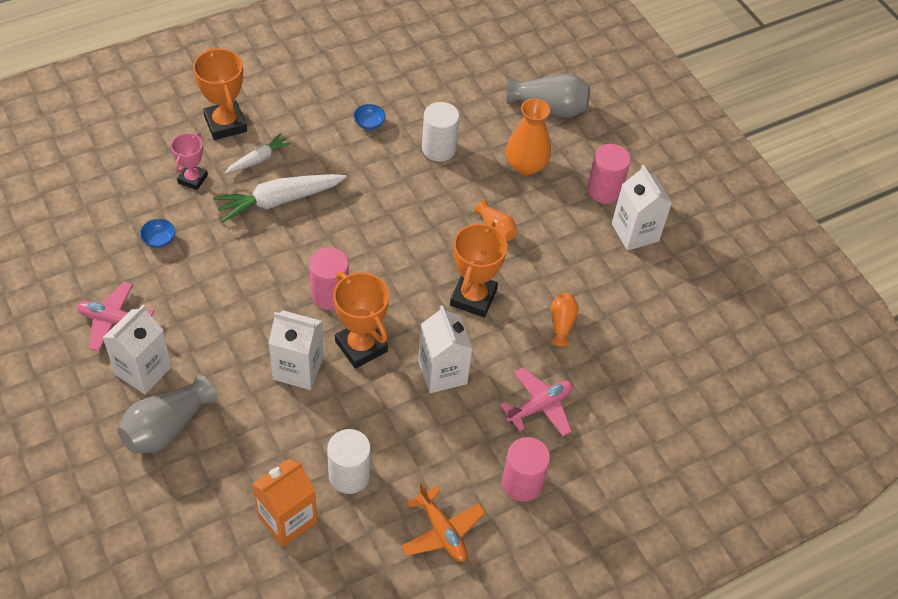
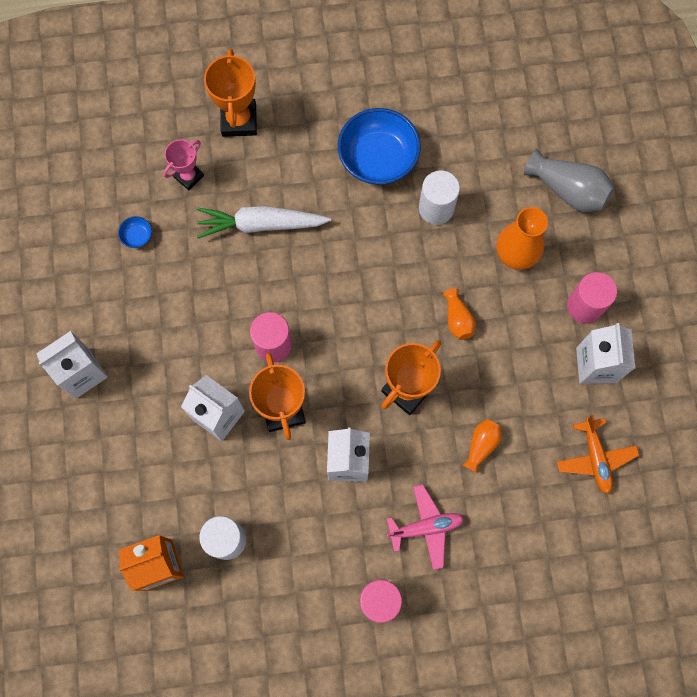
camera: 25 degrees right, 20 degrees up
(114, 321) = (72, 312): pink plane -> none
(167, 427) = (85, 438): grey vase -> none
(259, 159) = (257, 171): white carrot -> none
(369, 123) = (378, 158): blue bowl -> blue bowl, size x2.47
(442, 531) = (289, 624): orange plane -> orange plane (595, 458)

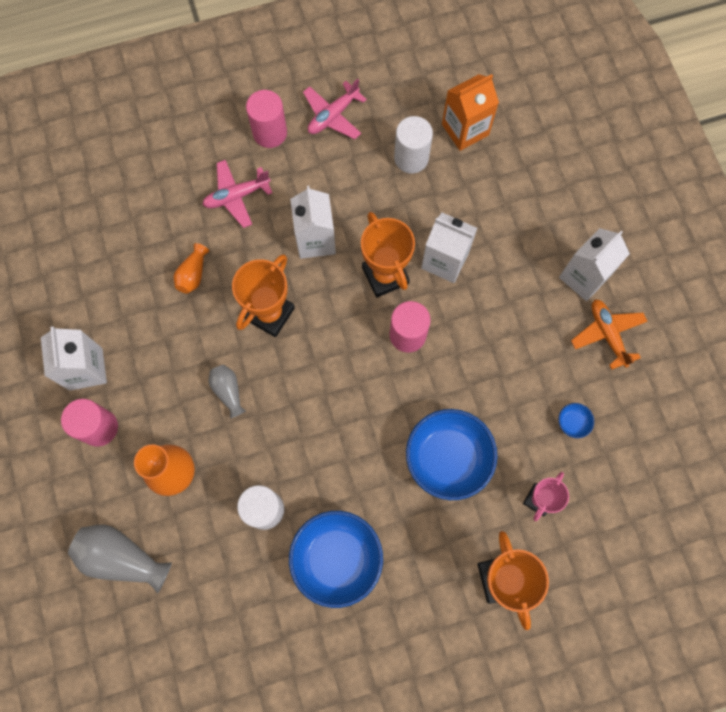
camera: 170 degrees right, 0 degrees up
(261, 224) = (448, 458): white carrot -> blue bowl
(304, 610) = (333, 116): none -> pink plane
(457, 319) = (228, 391): orange vase -> grey vase
(595, 458) = (84, 281): orange plane -> orange plane (607, 334)

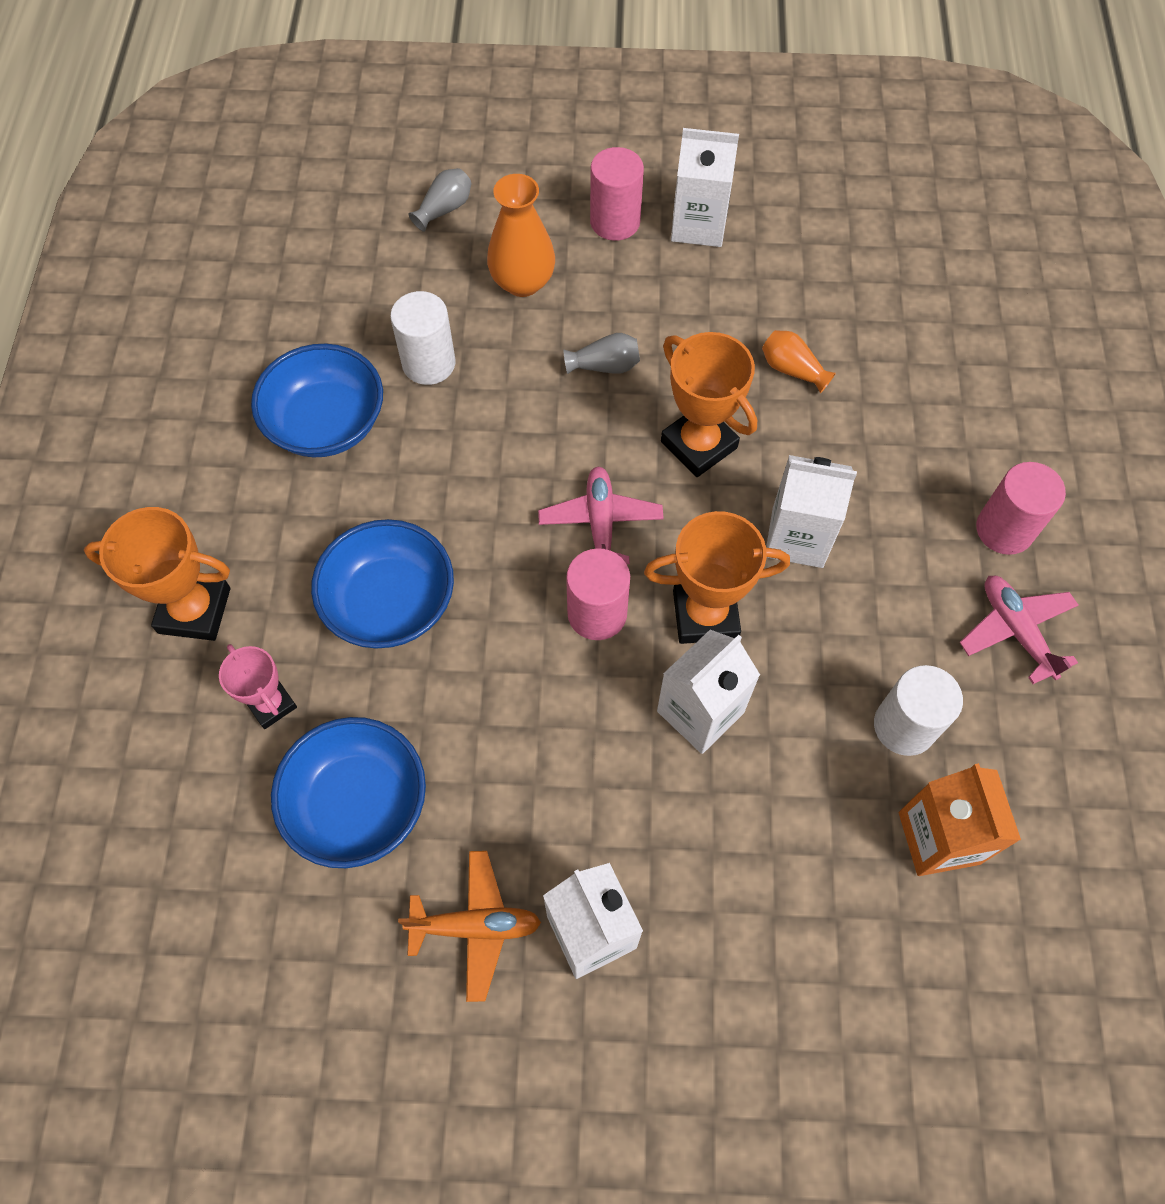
camera: 110 degrees right, 10 degrees down
(122, 557) = (444, 209): grey vase -> grey vase, size x0.57
(236, 196) = (902, 454): pink plane -> pink plane (600, 523)
(573, 422) = (358, 804): blue bowl -> blue bowl, size x2.47

